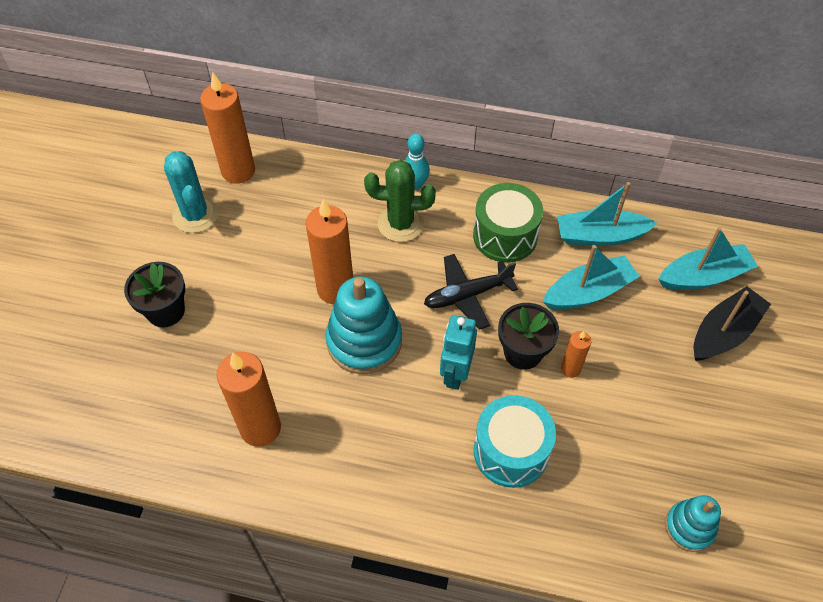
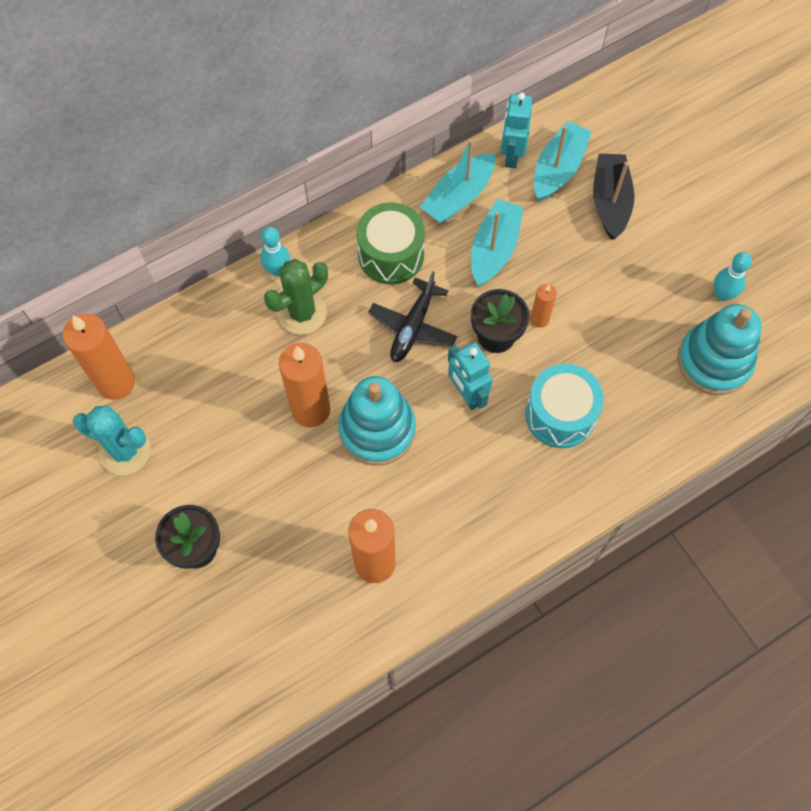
camera: 45 degrees left, 10 degrees up
(674, 239) = (511, 155): none -> turquoise robot
(689, 527) = (714, 361): turquoise stacking toy -> turquoise stacking toy, size x1.72
(754, 482) = (722, 294): none -> turquoise bowling pin

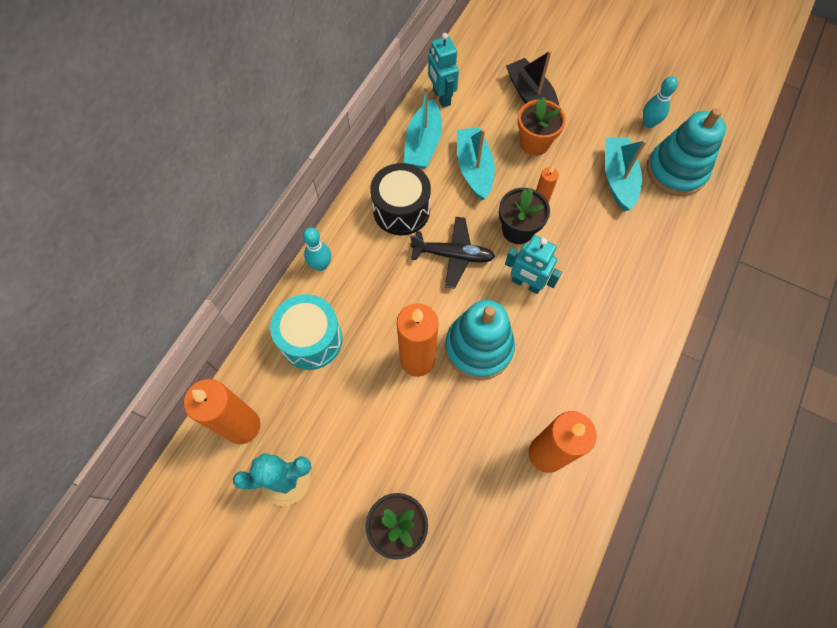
camera: 30 degrees left, 0 degrees up
(302, 313) = (361, 288): green cactus -> none
(391, 255) = (401, 210): green drum -> black drum
(413, 327) = (453, 255): black plane -> black plane turned 75 degrees counterclockwise
(558, 169) = (480, 91): turquoise boat -> turquoise boat (618, 179)
(560, 415) = (601, 263): turquoise drum -> turquoise drum (311, 339)
(578, 254) = (534, 143): none -> orange flower pot

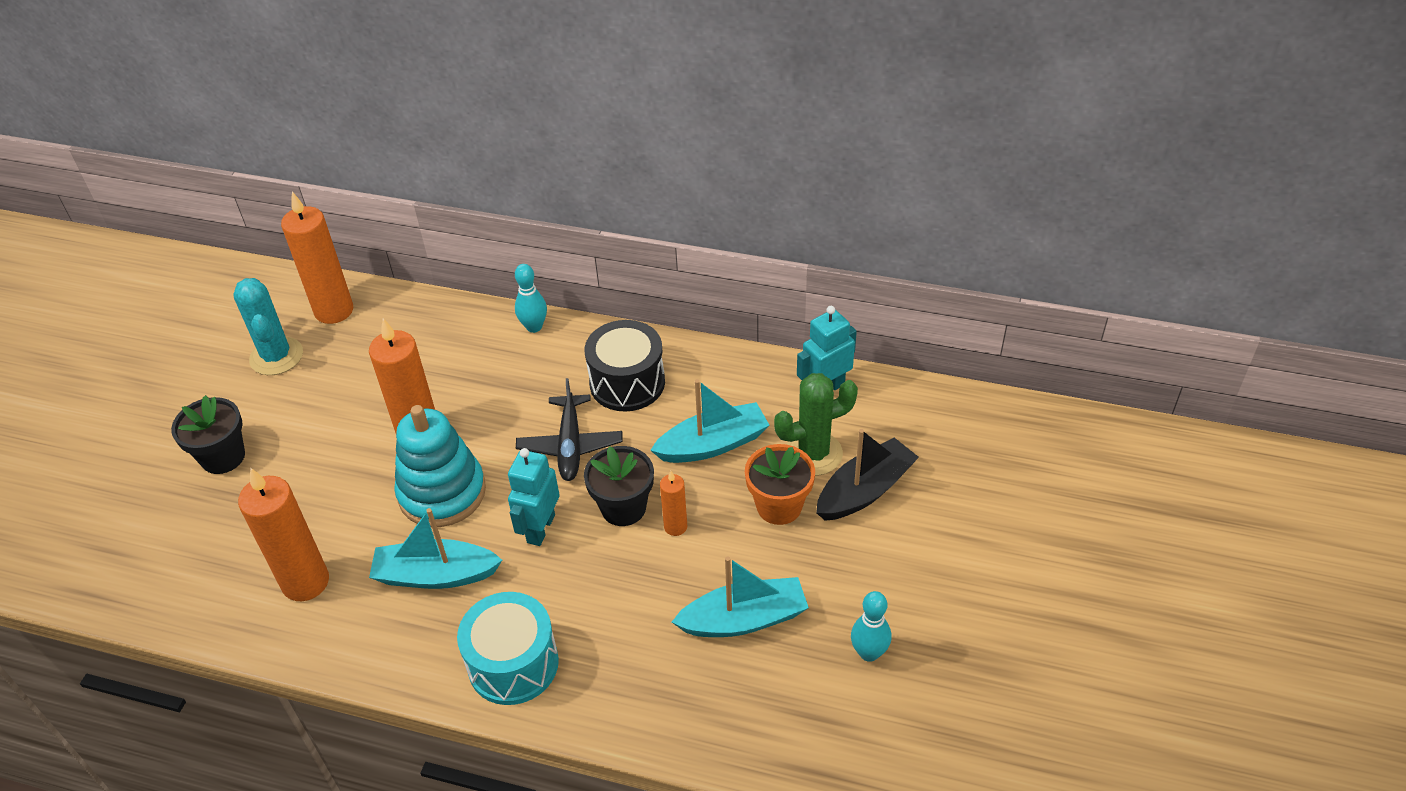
camera: 80 degrees right, 20 degrees down
(311, 339) = (437, 340): turquoise drum -> turquoise drum (513, 664)
(423, 144) = (738, 384): turquoise boat -> turquoise boat (436, 575)
(495, 116) = (813, 453): none -> green cactus
(676, 171) = (782, 700): turquoise stacking toy -> none

